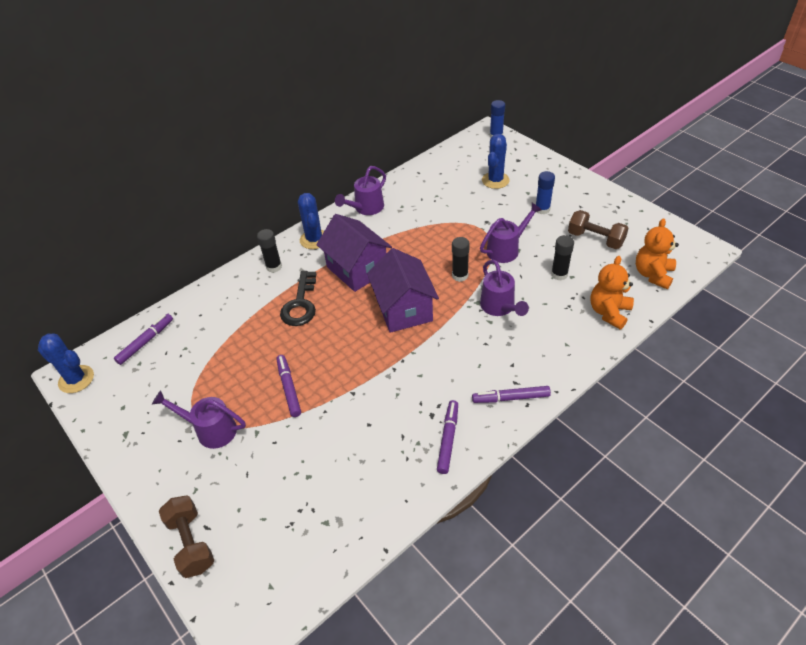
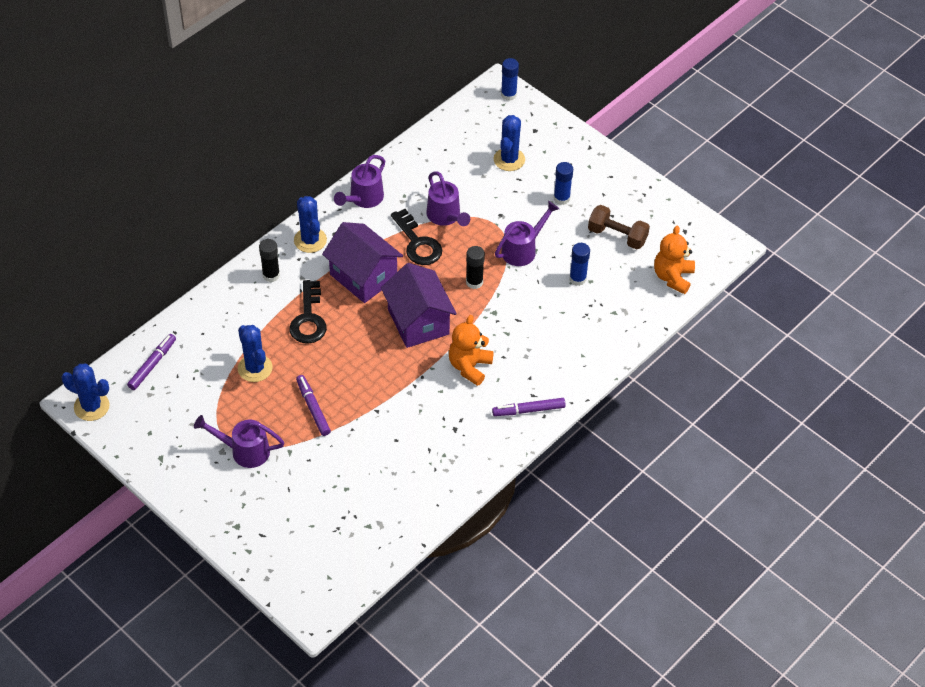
camera: 10 degrees left, 5 degrees up
(191, 543) = (251, 548): brown dumbbell -> none
(240, 347) = (255, 368): none -> blue cactus
(410, 243) = (417, 243): none -> black key
(448, 439) = (471, 451): purple marker -> none
(499, 307) = (516, 317): purple watering can -> purple watering can (445, 216)
(559, 274) = (577, 279): black glue stick -> blue glue stick
(609, 312) = (625, 320): orange teddy bear -> orange teddy bear (469, 366)

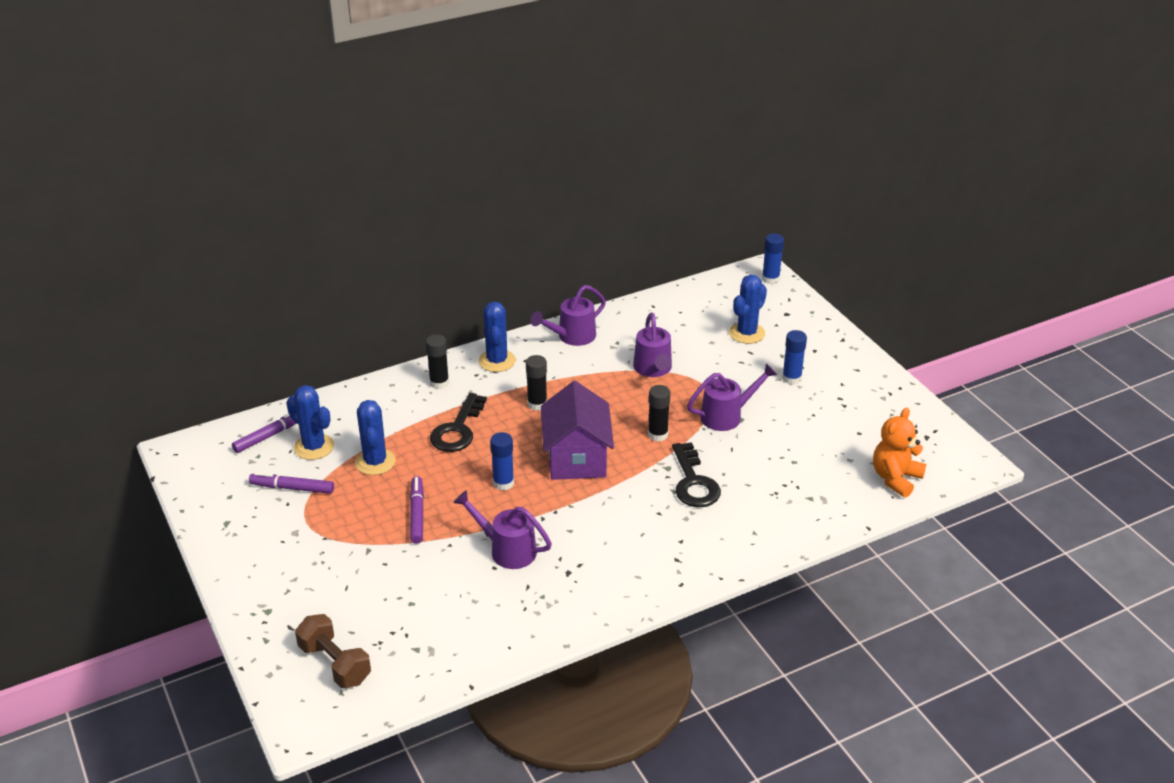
camera: 20 degrees right, 15 degrees down
(91, 406) = (185, 458): blue cactus -> blue cactus (314, 447)
(244, 451) = (319, 537): purple watering can -> purple watering can (507, 550)
(363, 276) = (537, 404): purple house -> black glue stick
(417, 243) = (611, 386): black key -> black key (693, 482)
(469, 366) = (615, 514): orange teddy bear -> none
(529, 410) = (665, 574): purple marker -> purple marker (293, 488)
(577, 279) = (779, 456): blue glue stick -> blue glue stick (503, 483)
(617, 236) = (843, 425): brown dumbbell -> brown dumbbell (335, 664)

